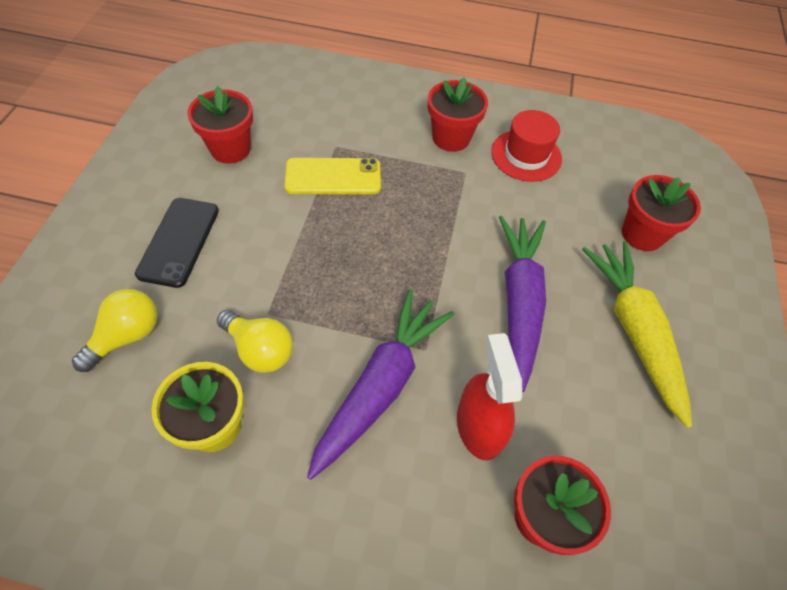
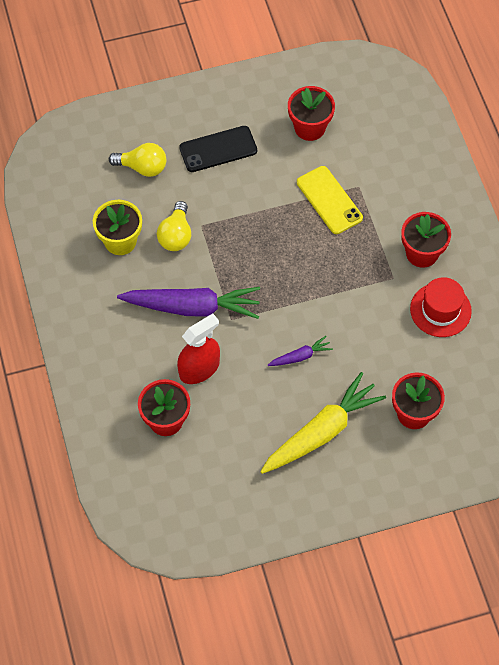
camera: 65 degrees right, 5 degrees up
(519, 301) = (300, 356): purple carrot -> purple carrot, size x0.47

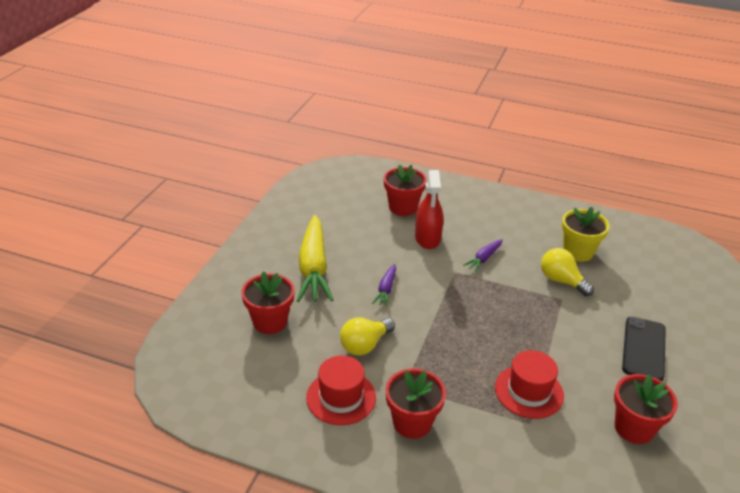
camera: 125 degrees right, 25 degrees down
(142, 167) = (650, 295): yellow light bulb -> yellow light bulb (365, 345)
(193, 307) = (483, 259): purple carrot -> purple carrot, size x0.47
(329, 200) = (529, 391): yellow phone -> red hat

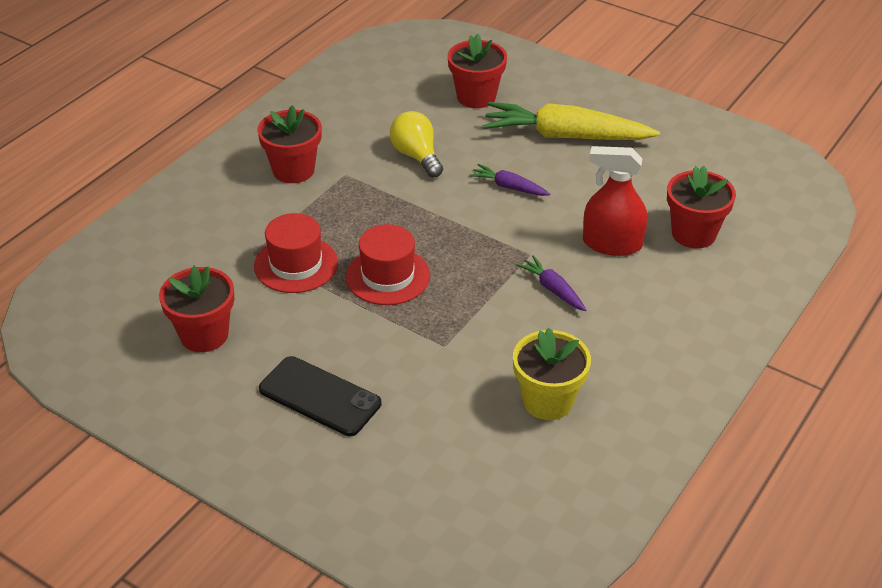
camera: 105 degrees right, 5 degrees up
(341, 397) = (347, 130): red hat -> red hat (388, 276)
(561, 281) = (482, 358): yellow light bulb -> none

